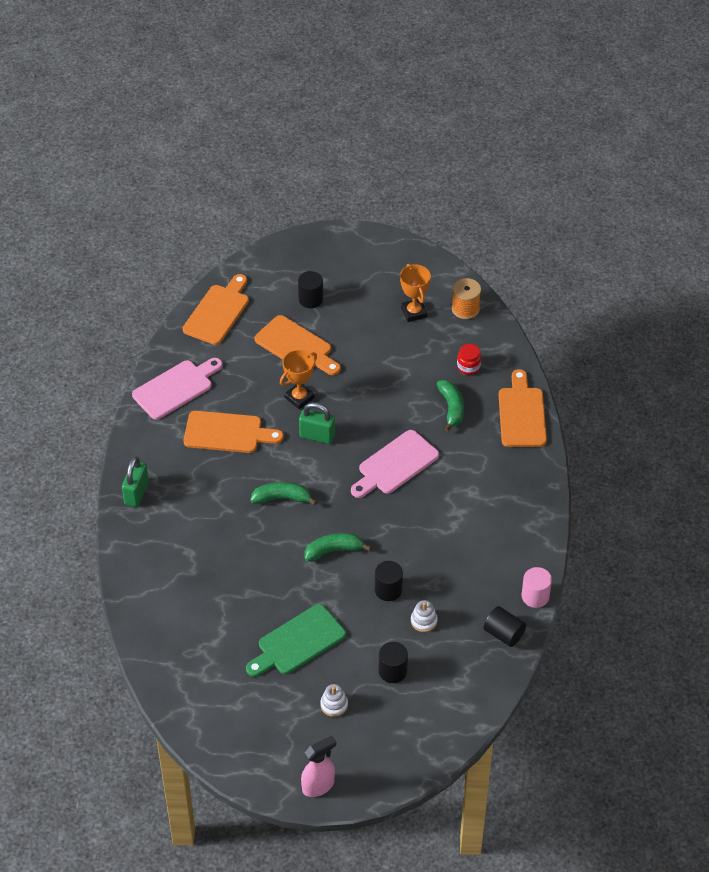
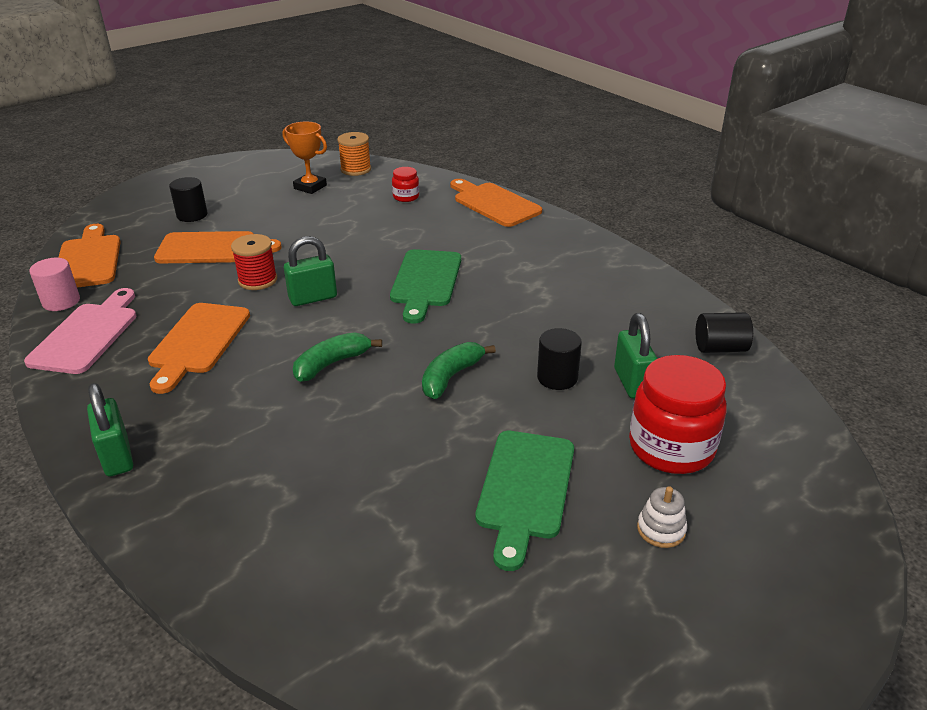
camera: 40 degrees left, 15 degrees down
(227, 433) = (198, 342): orange cutting board -> orange cutting board turned 135 degrees clockwise
(299, 398) = (257, 280): orange trophy -> red spool
(318, 785) = (786, 650): pink spray bottle -> none
(392, 671) = (671, 448): black cylinder -> red jar
(395, 465) = (425, 281): pink cutting board -> green cutting board
(424, 621) = (632, 382): white stacking toy -> green padlock
(451, 408) = (426, 225): green banana -> none
(535, 596) = (698, 306): pink cylinder -> pink cylinder (61, 302)

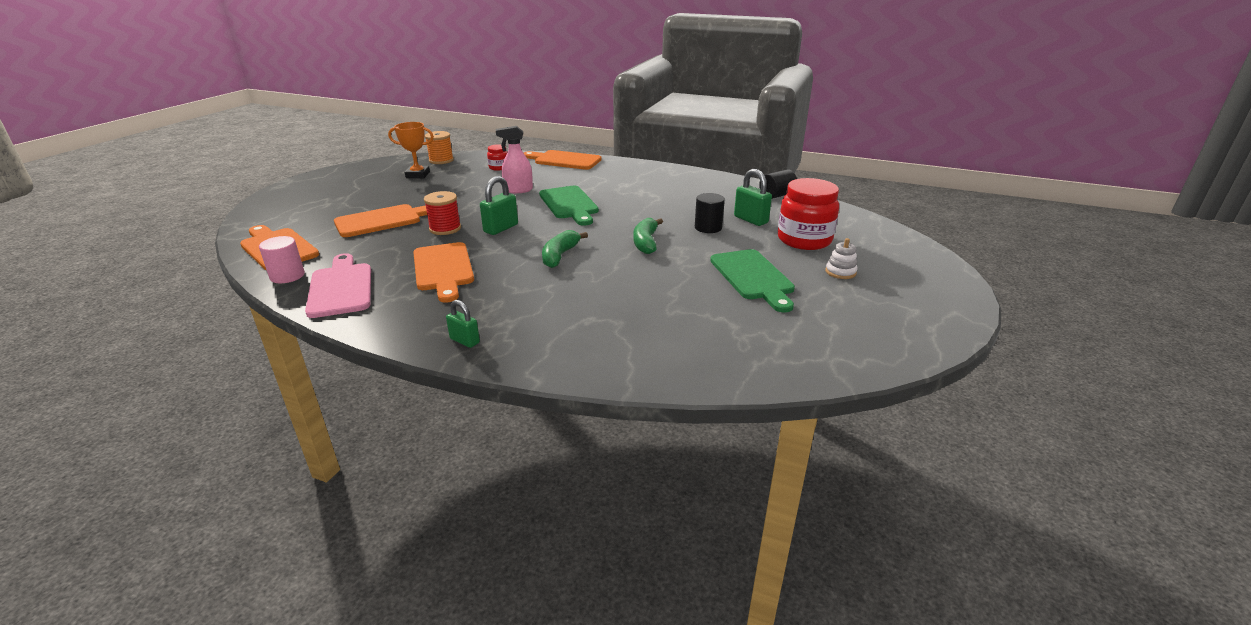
camera: 30 degrees left, 5 degrees down
(117, 456) = (464, 341): green padlock -> green padlock, size x0.64
(192, 215) = (338, 206): black cylinder -> none
(391, 240) = (518, 190): none -> pink spray bottle

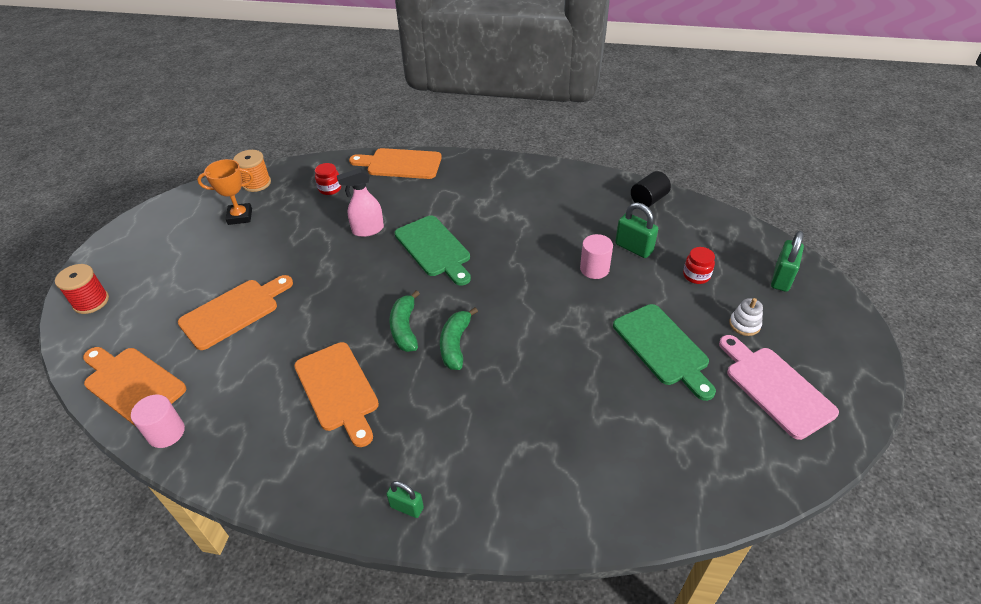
camera: 10 degrees left, 15 degrees up
(341, 288) = (237, 442): pink cutting board -> pink cutting board (775, 387)
(445, 229) = (312, 316): red spool -> red spool (91, 302)
(501, 228) = (374, 305): green padlock -> green padlock (781, 278)
(646, 242) = (538, 306): green banana -> green banana (405, 328)
(708, 228) = (594, 269): black cylinder -> pink cylinder
(804, 240) = (696, 275): red jar -> red jar, size x0.49

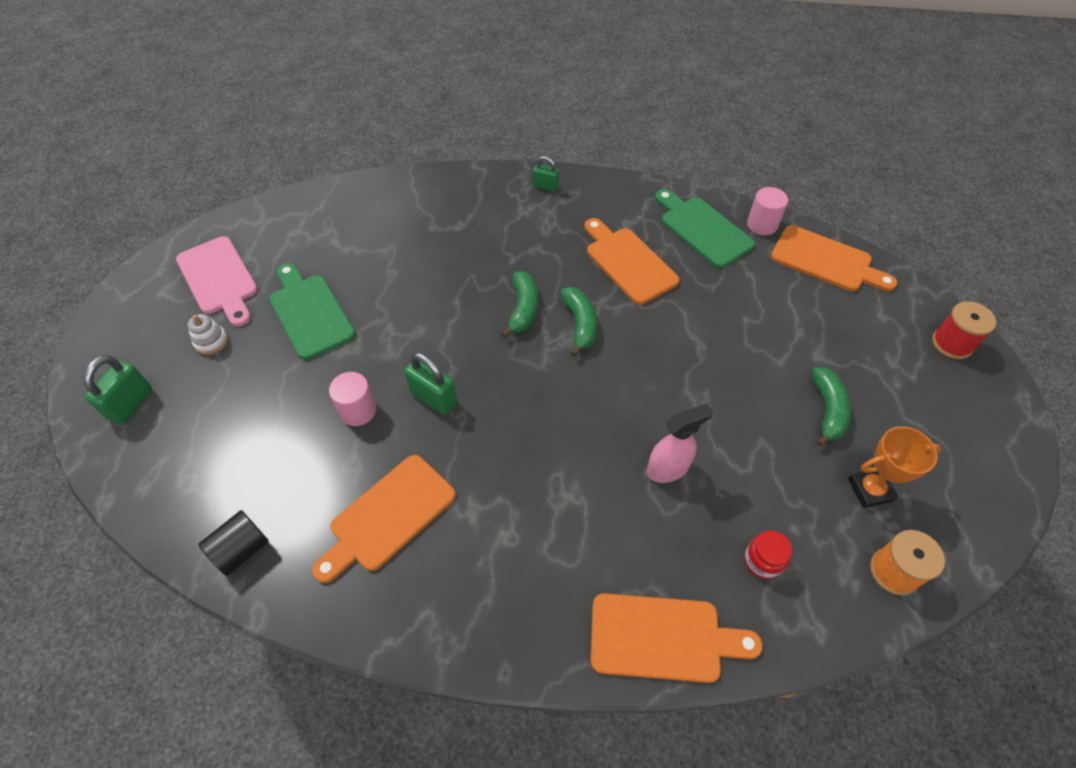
camera: 175 degrees right, 10 degrees up
(233, 259) = (827, 410): none -> green banana
(234, 312) = (777, 337): orange cutting board -> orange cutting board (388, 516)
(434, 248) = (567, 437): green cutting board -> green cutting board (702, 229)
(634, 248) = (297, 447): green padlock -> green padlock (434, 398)
(696, 275) = (233, 405): red jar -> none

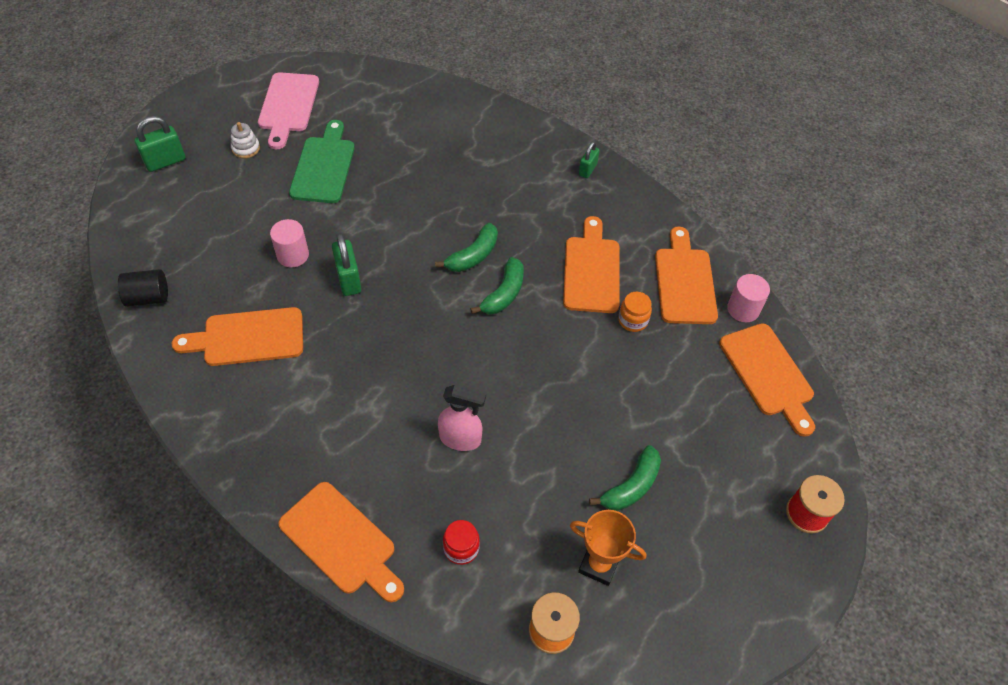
camera: 35 degrees right, 0 degrees up
(545, 186) = (587, 170): green padlock -> green padlock turned 60 degrees clockwise
(697, 282) = (633, 320): none -> orange jar
(702, 229) = (684, 281): green cutting board -> orange cutting board

